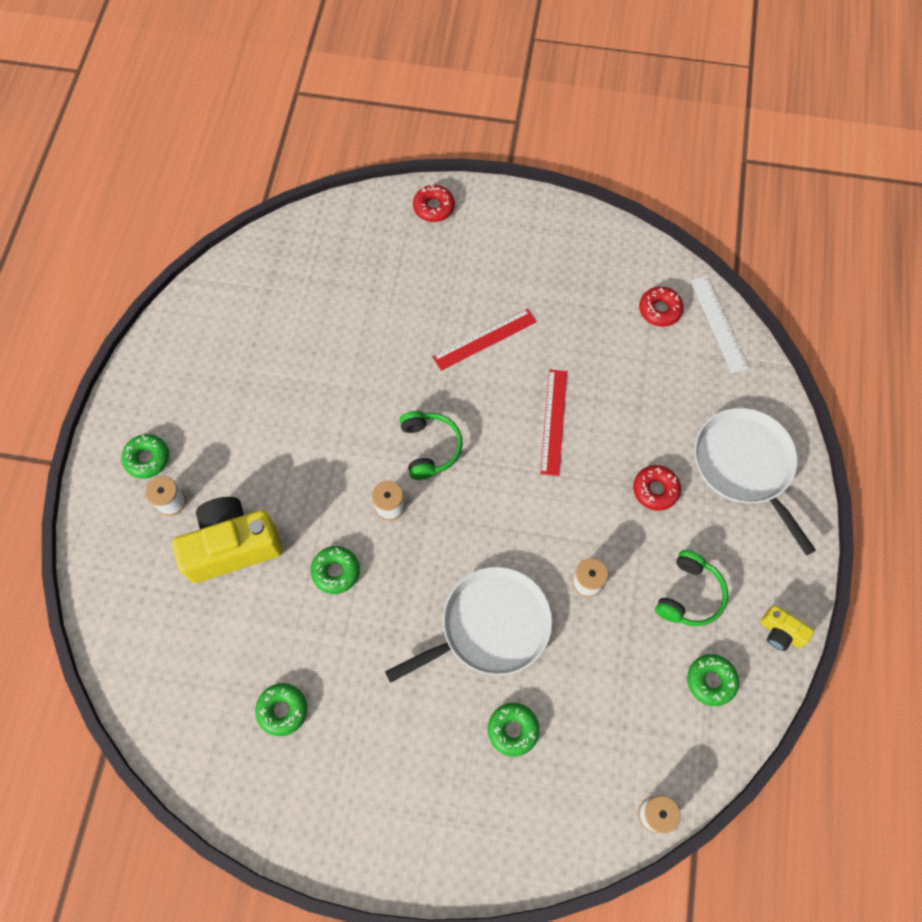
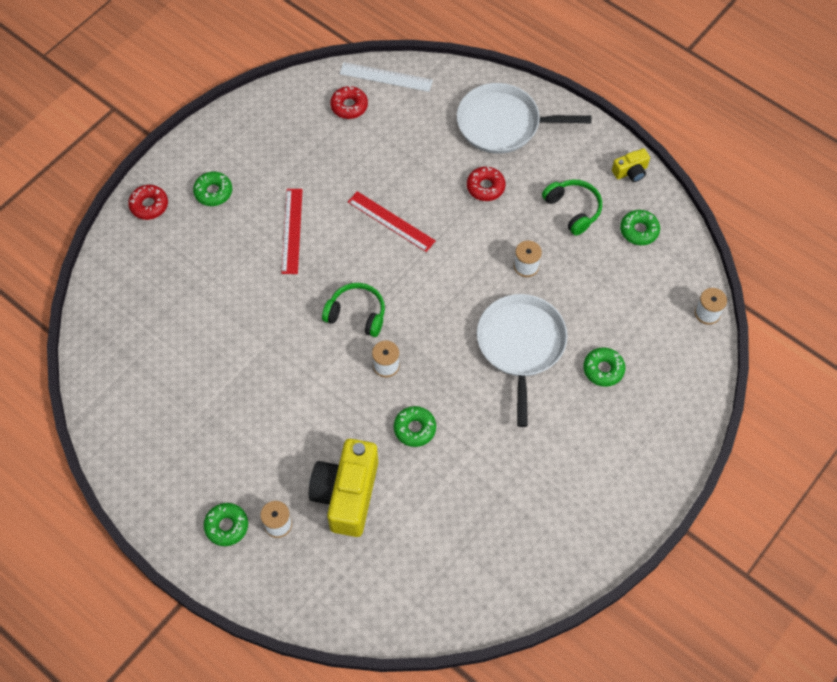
camera: 60 degrees left, 5 degrees down
(282, 710) = (500, 518): green donut -> green donut (213, 192)

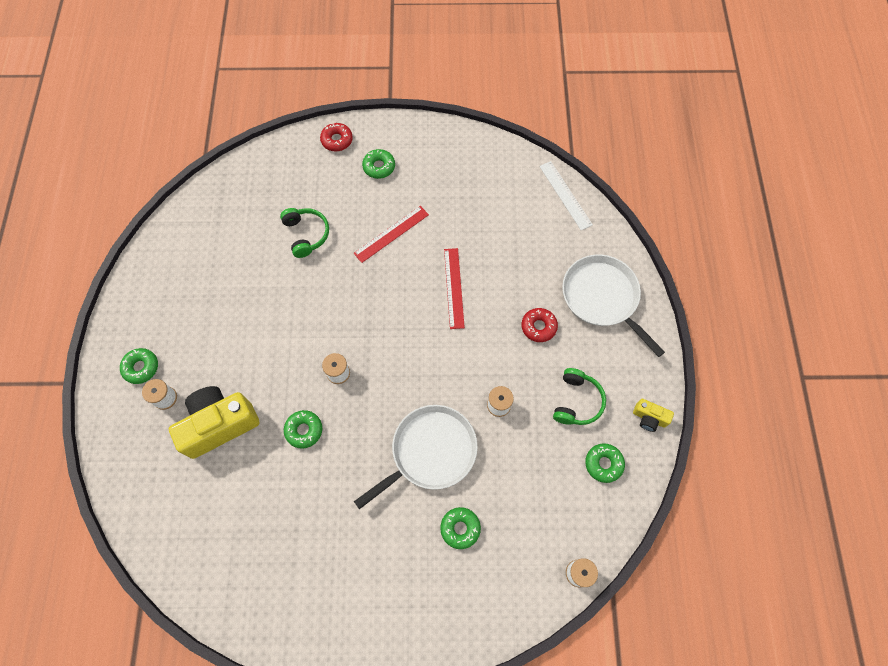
camera: 50 degrees right, 5 degrees up
(349, 106) = (520, 191): red donut -> none
(356, 314) = (362, 323): green headphones -> green headphones (306, 234)

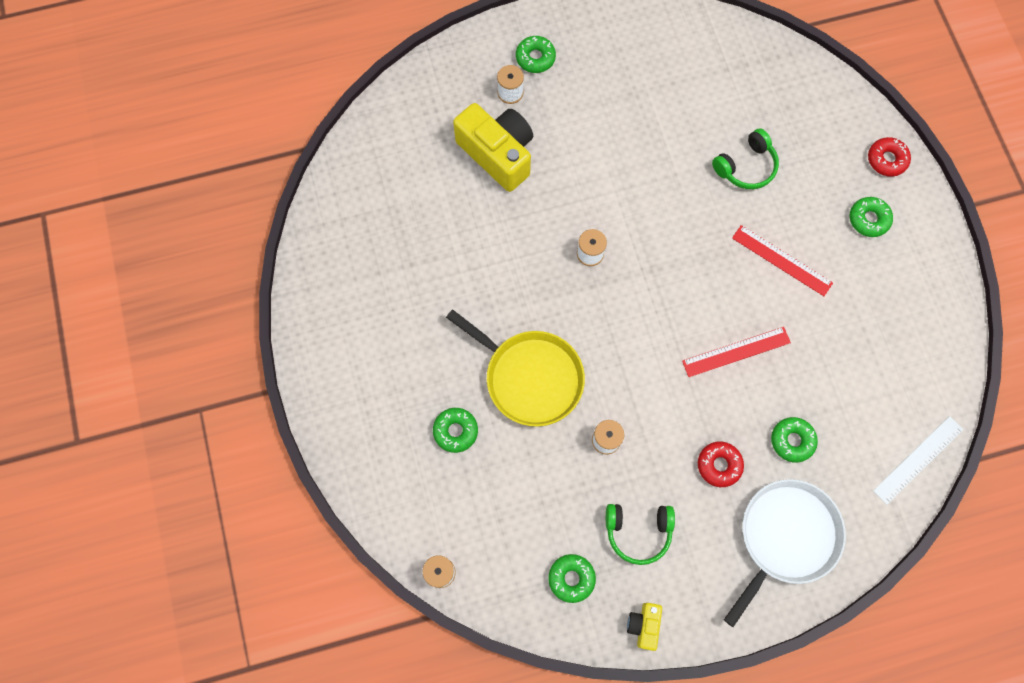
camera: 75 degrees right, 5 degrees up
(304, 430) = (516, 239): green donut -> green donut (792, 440)
(430, 452) = (529, 377): white pan -> yellow pan

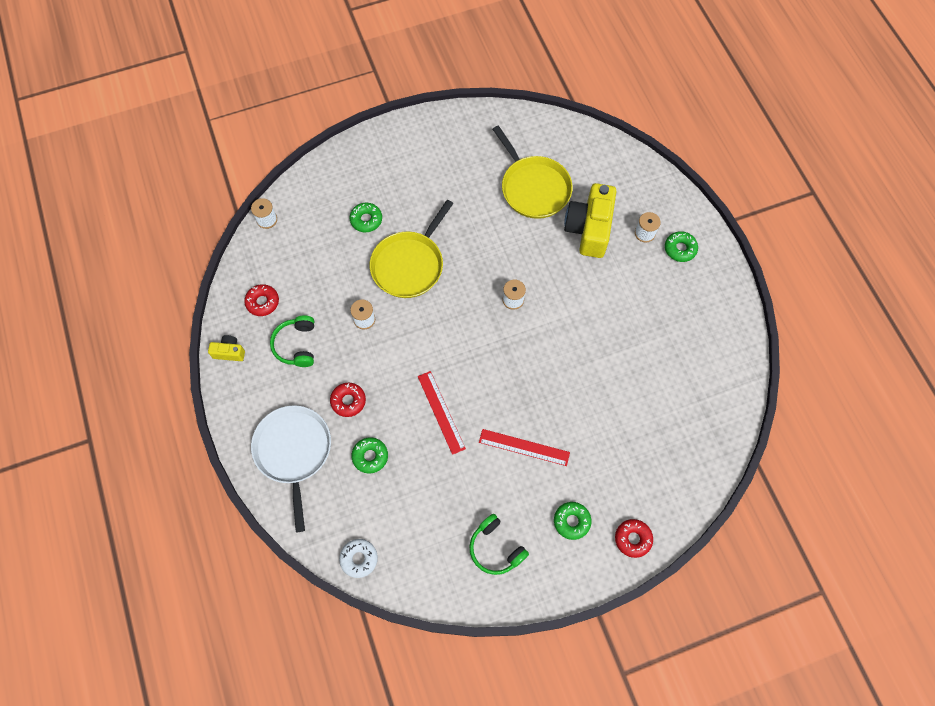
camera: 85 degrees right, 5 degrees down
(430, 212) = (533, 187): none -> yellow pan
(498, 154) = (589, 229): yellow camera -> yellow camera turned 150 degrees clockwise
(571, 578) = (262, 302): green donut -> red donut
(746, 166) = (607, 416): green headphones -> green headphones (496, 548)
(781, 260) = (524, 447): red ruler -> red ruler turned 75 degrees clockwise
(785, 537) = (293, 452): white pan -> white pan turned 135 degrees counterclockwise
(918, 459) = (359, 559): white ruler -> white donut

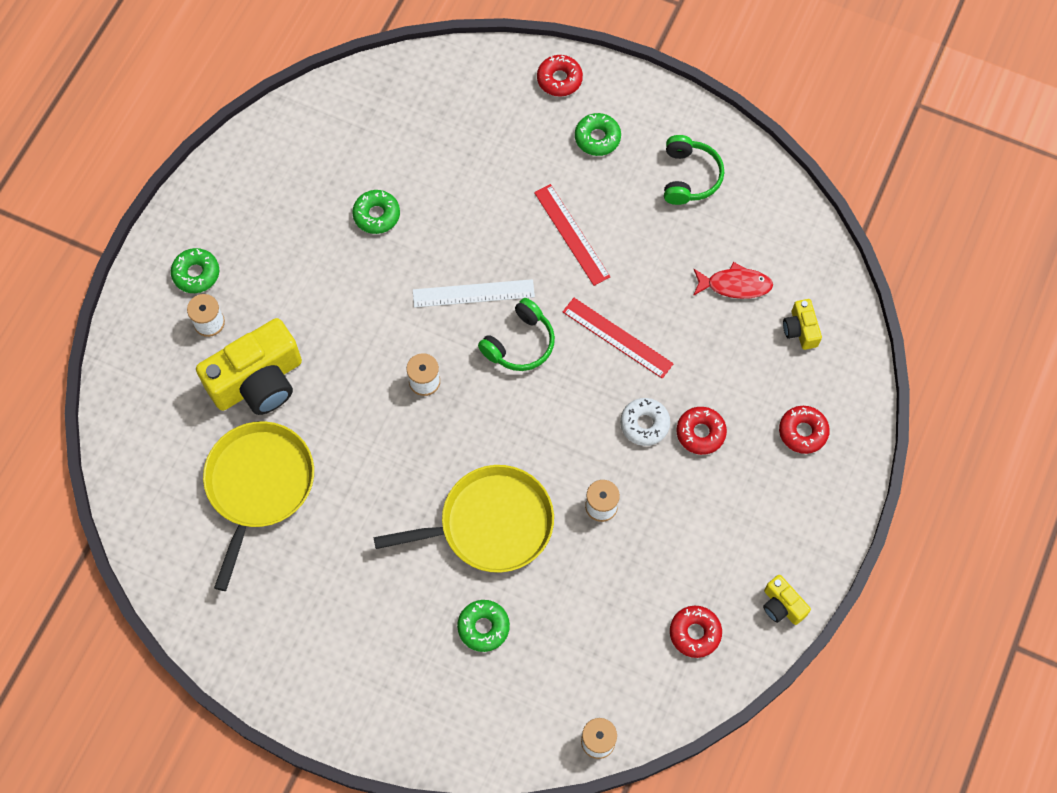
camera: 135 degrees left, 0 degrees up
(293, 452) = (803, 432): white pan -> red donut
(297, 345) = (700, 545): green headphones -> green headphones (519, 343)
(345, 511) = (800, 330): none -> yellow camera
(359, 559) = (825, 277): white donut -> white donut (644, 424)
(370, 456) = (729, 358): green donut -> green donut (376, 215)
(406, 503) = (735, 285): none -> red fish
(441, 412) = (617, 337): red ruler -> red ruler turned 75 degrees counterclockwise
(539, 365) = (473, 293): none -> white ruler

